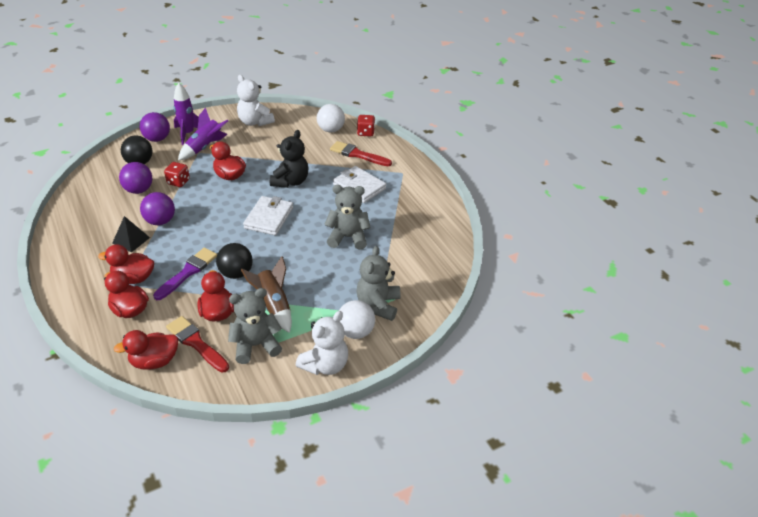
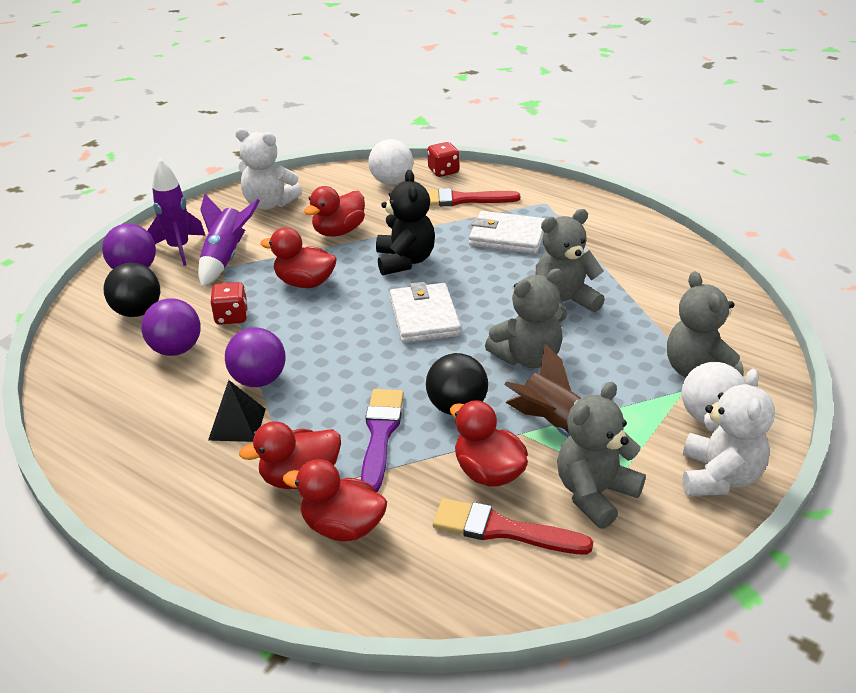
camera: 25 degrees left, 5 degrees down
(154, 361) = (466, 586): red duck -> red duck (338, 231)
(297, 261) = (527, 357): none -> grey teddy bear

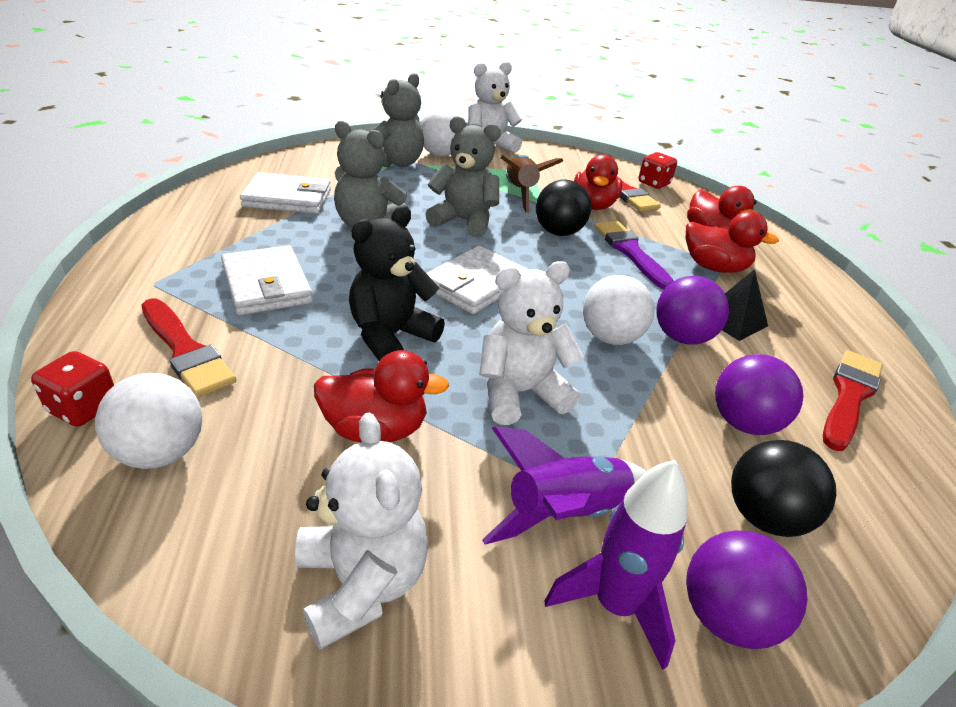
camera: 135 degrees left, 0 degrees up
(117, 417) = (849, 396): none -> red brush
(231, 316) = (647, 415): red dice -> red dice (654, 183)
(301, 345) = (610, 337): none -> white ball
(305, 282) = (520, 393): red duck -> white teddy bear
(380, 434) = (630, 252): purple brush -> purple brush turned 105 degrees clockwise
(594, 493) = (555, 173): grey teddy bear -> none
(644, 279) = (288, 198): none -> white wallet

